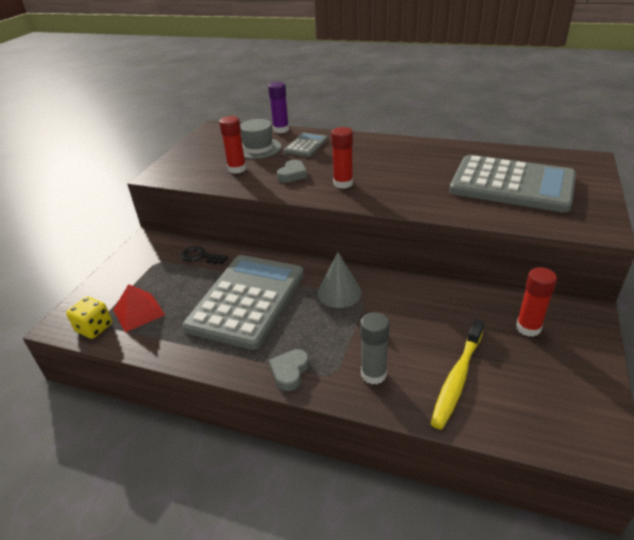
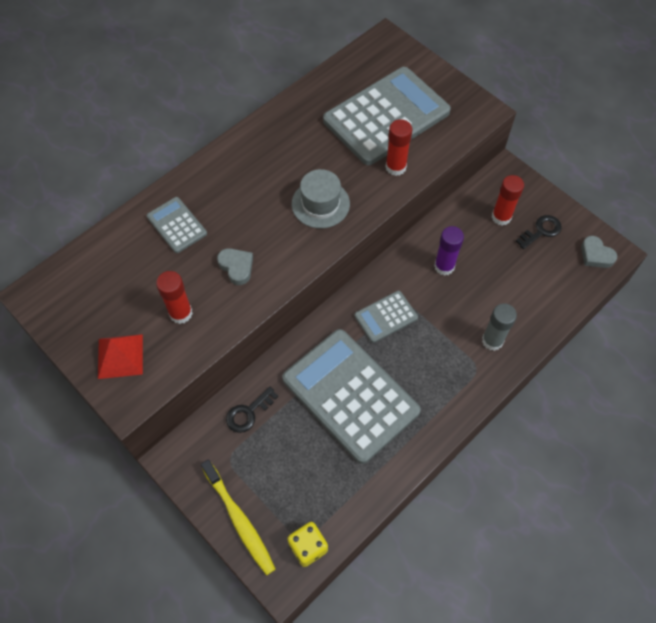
camera: 65 degrees left, 25 degrees up
(138, 312) = (308, 498): red pyramid -> red pyramid (120, 356)
(258, 148) = (143, 273): grey hat -> grey hat (320, 204)
(281, 130) = (111, 230): purple glue stick -> purple glue stick (444, 266)
(289, 372) = (459, 397): grey heart -> grey heart (596, 255)
(339, 293) = (386, 317): grey cone -> grey calculator
(343, 183) = (289, 234): red glue stick -> red glue stick (395, 167)
(457, 378) = (524, 291): yellow toothbrush -> yellow toothbrush (239, 520)
(549, 366) = (541, 231): none -> black key

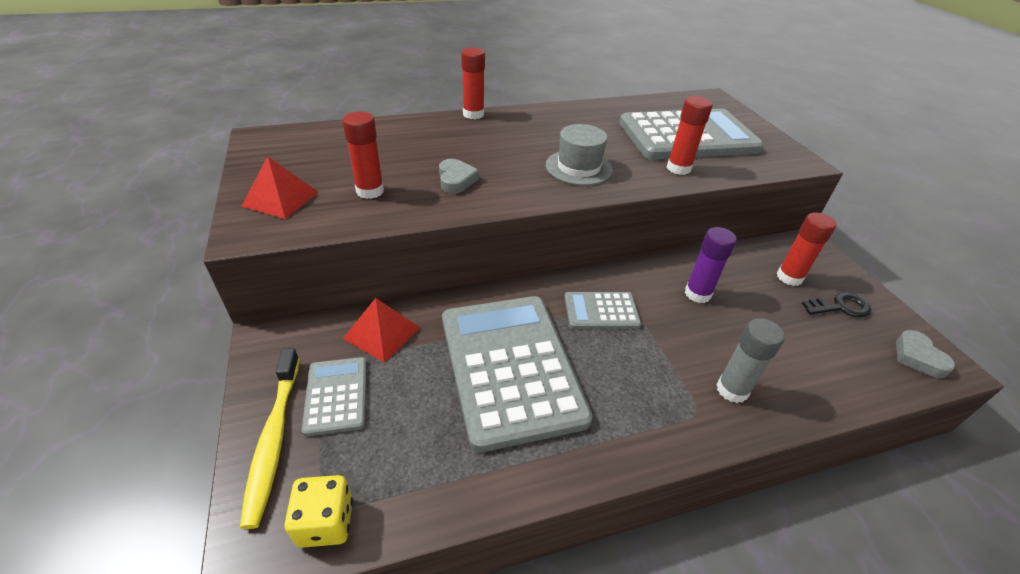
camera: 25 degrees right, 20 degrees down
(177, 225) = (426, 138): grey calculator -> grey calculator (336, 395)
(193, 170) = (473, 114): none -> red glue stick
(248, 413) = (382, 333): black key -> red pyramid

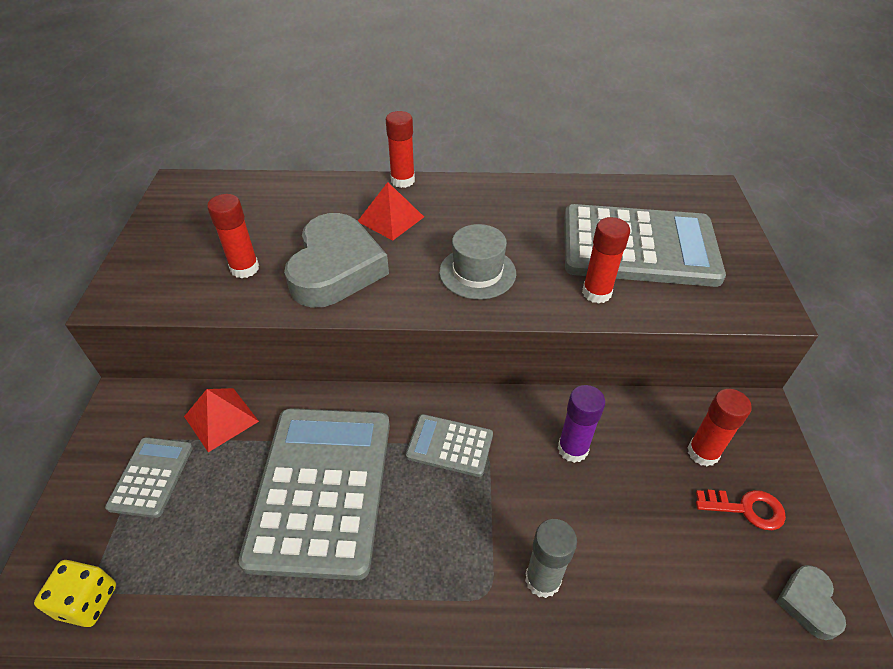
camera: 20 degrees right, 5 degrees up
(274, 439) = (82, 507): yellow toothbrush -> none
(281, 199) = (160, 264): red pyramid -> red pyramid (391, 219)
(456, 180) = (336, 268): grey heart -> grey heart, size x2.20
(840, 307) = (746, 508): black key -> red key

